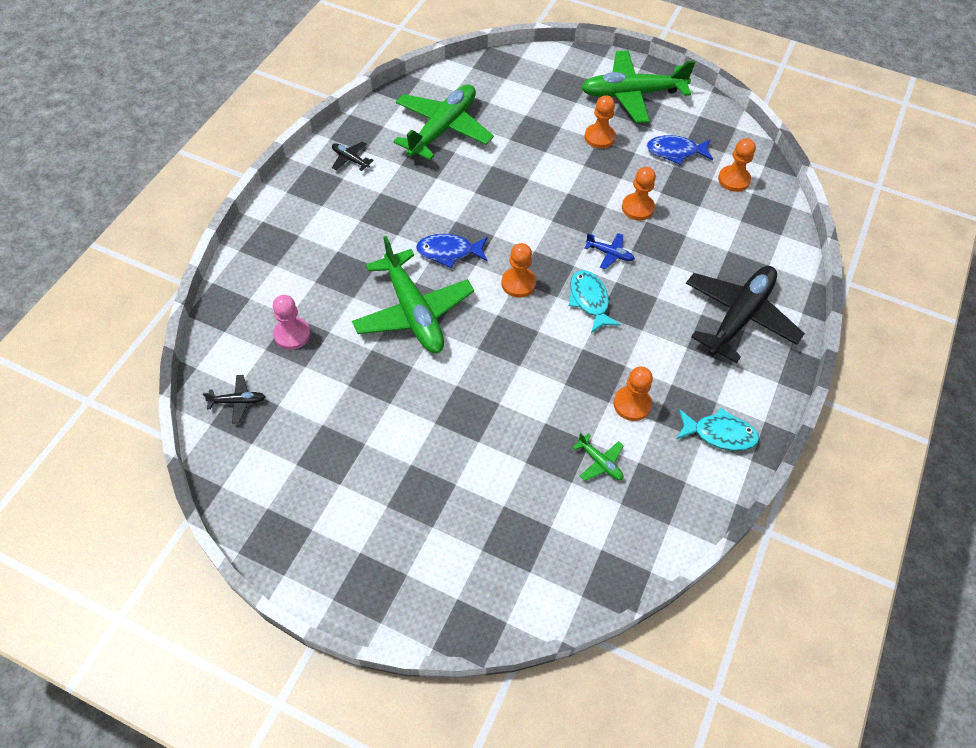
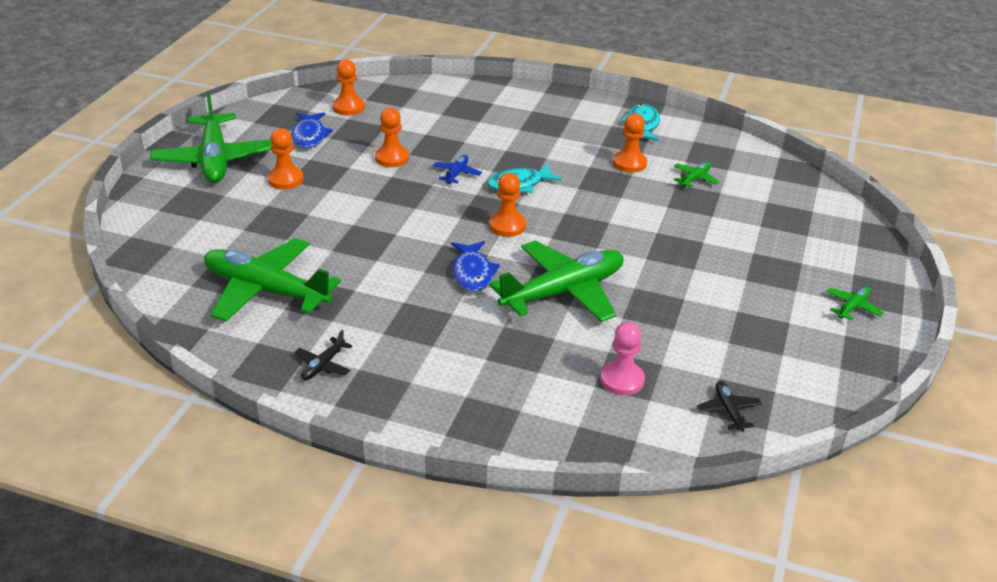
camera: 95 degrees left, 20 degrees down
(351, 552) = (852, 307): none -> green plane
(739, 317) = (518, 112): black plane -> none

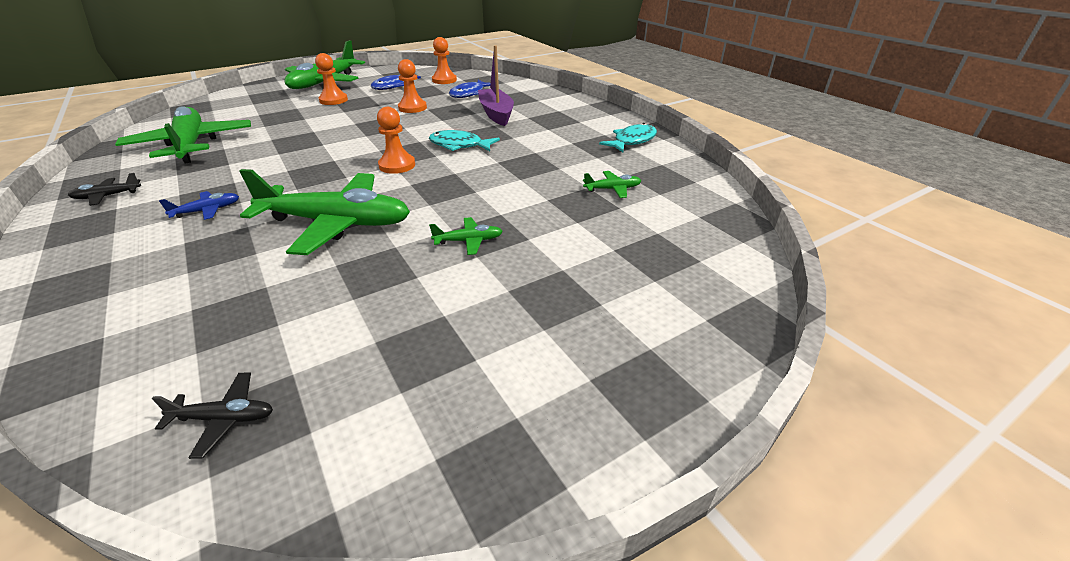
camera: 40 degrees right, 0 degrees up
(457, 174) = (432, 127): blue plane -> blue plane (207, 210)
(472, 273) = (310, 183): blue fish -> blue fish (469, 94)
(485, 135) = (496, 114): none -> purple boat
(622, 380) = (218, 318): pink pawn -> none
(629, 163) = (572, 160): orange pawn -> none
(728, 410) = (224, 418): black plane -> black plane turned 60 degrees clockwise
(852, 307) = (583, 387): green plane -> green plane (469, 241)

